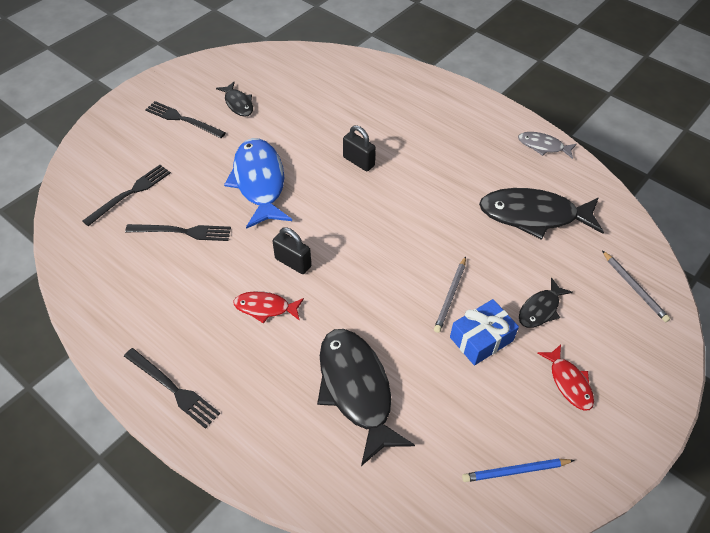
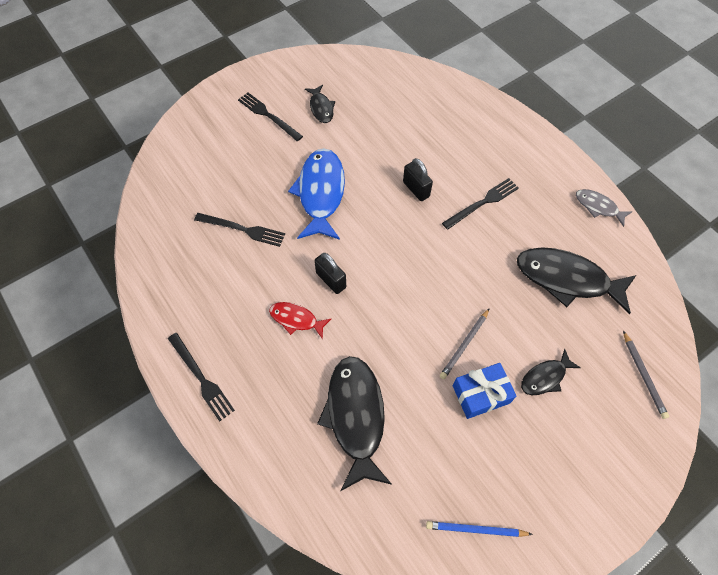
camera: 15 degrees right, 10 degrees up
(130, 193) = (207, 182): black fork -> black fork (482, 203)
(569, 382) = (550, 457): red fish -> none

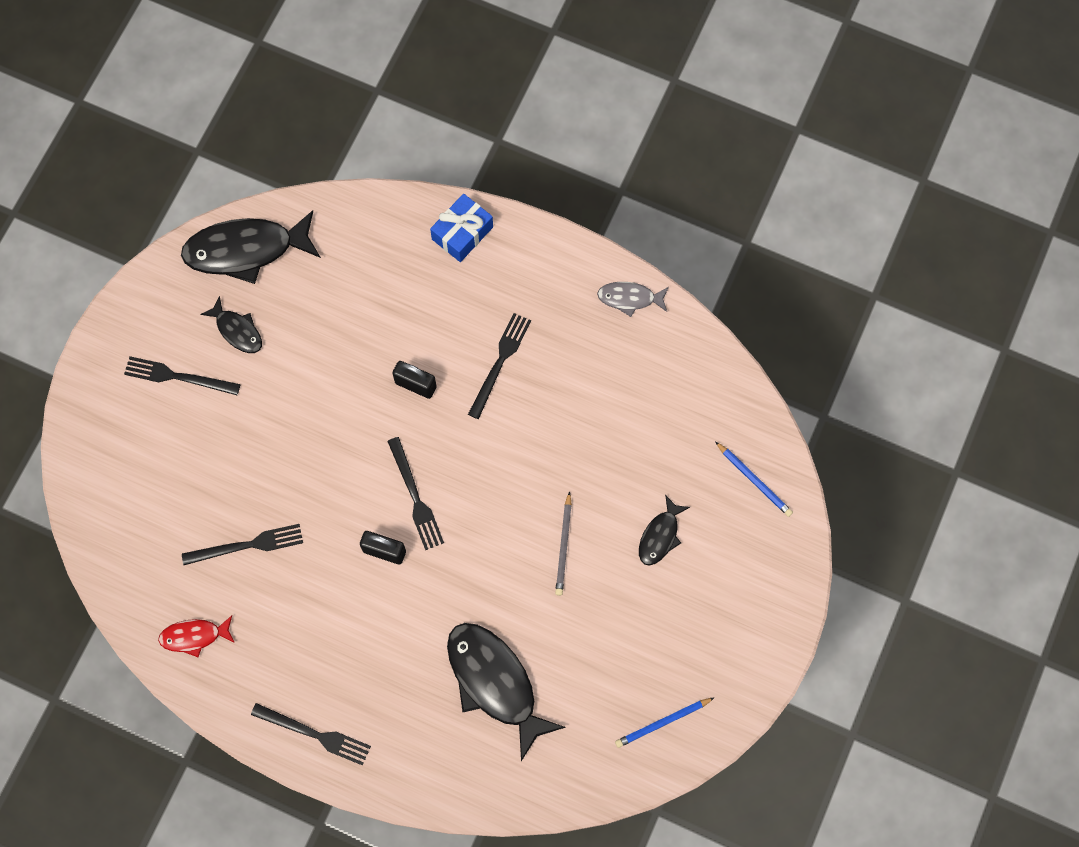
camera: 30 degrees left, 10 degrees up
(296, 319) = (374, 616): red fish -> red fish (194, 636)
(321, 193) = (308, 449): blue fish -> none
(374, 257) = (415, 497): none -> black fork
(481, 394) = (605, 590): blue gift -> blue gift (462, 233)
(567, 279) = (634, 410): black fish -> black fish (246, 250)
(643, 375) = (754, 480): grey pencil -> blue pencil

